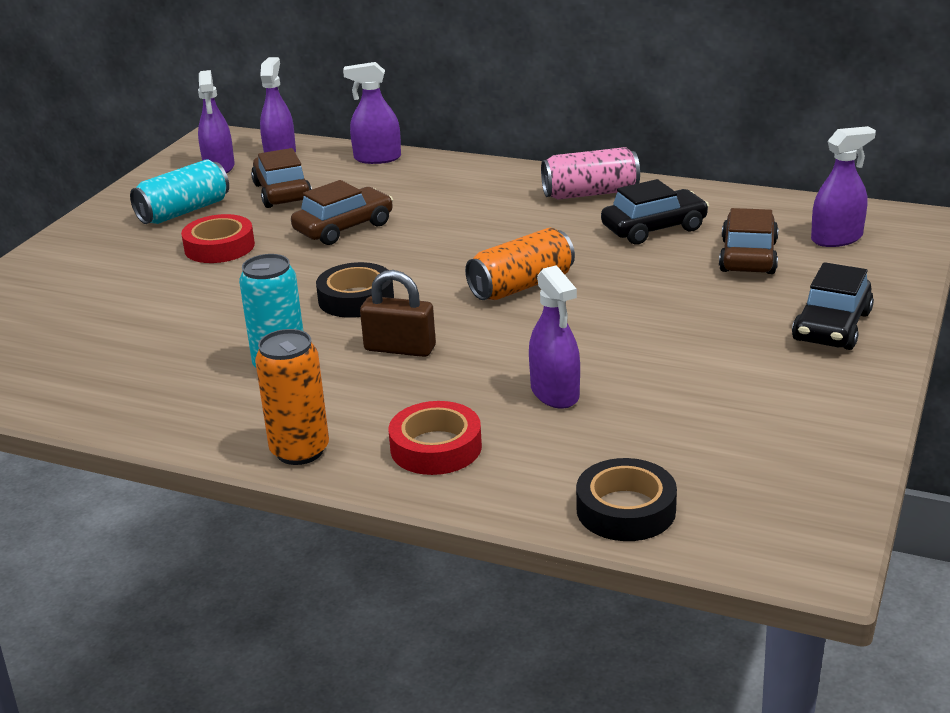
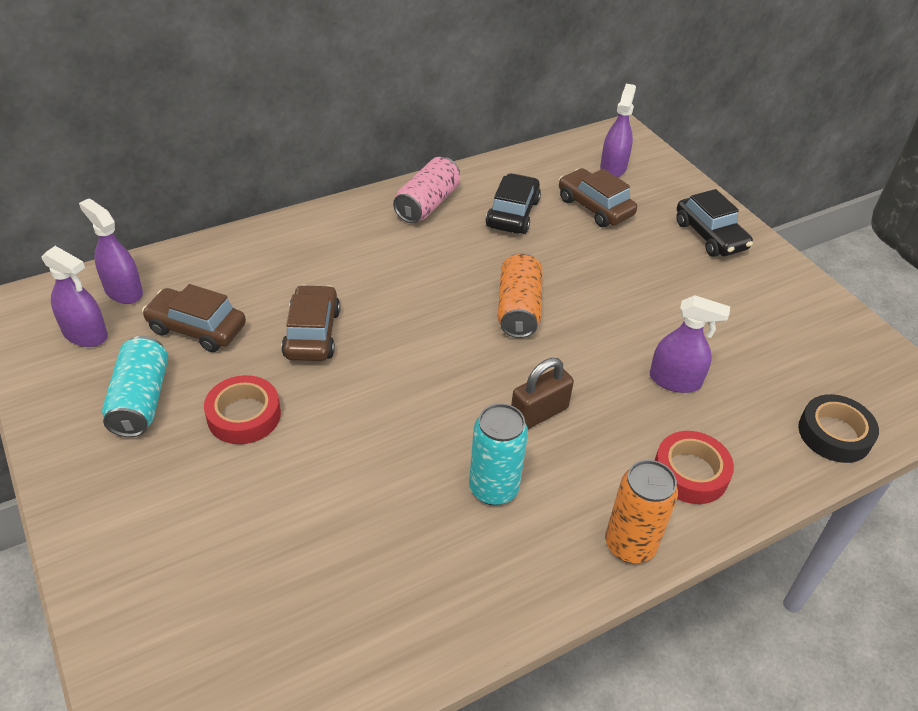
camera: 55 degrees left, 15 degrees up
(356, 298) = (437, 392): black tape -> none
(377, 158) = (217, 250): purple spray bottle -> none

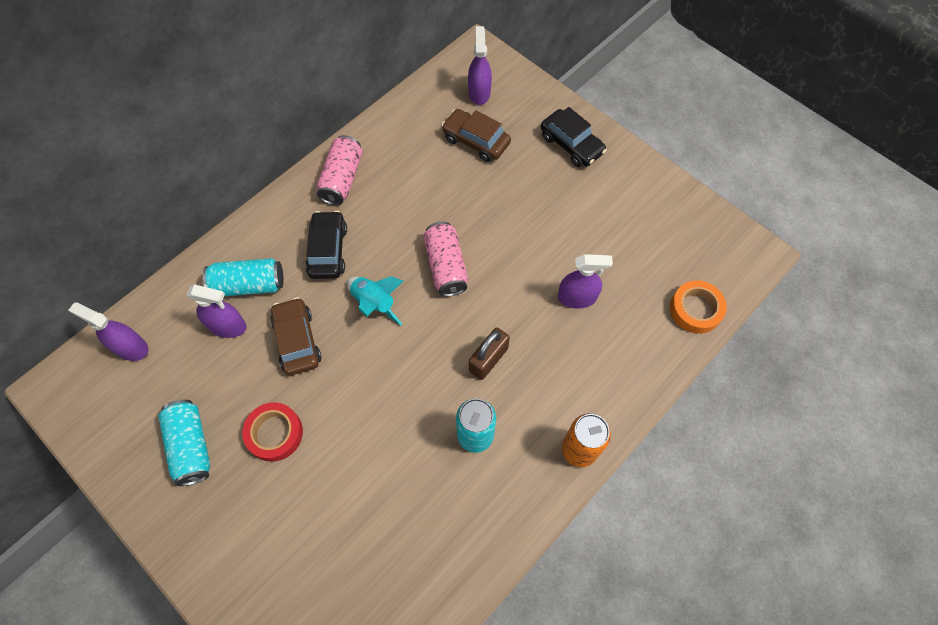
camera: 15 degrees left, 20 degrees up
(85, 334) = (119, 399): purple spray bottle -> purple spray bottle (227, 326)
(197, 328) = (205, 365): brown car -> none
(281, 269) = (249, 285): none -> turquoise can
(418, 322) = (374, 303): none -> turquoise rocket
(512, 213) = (413, 168): black car -> black car (328, 250)
(518, 309) = (446, 266): orange can -> pink can
(690, 473) = (605, 376): red tape -> none
(834, 434) = (695, 309): black tape -> orange tape

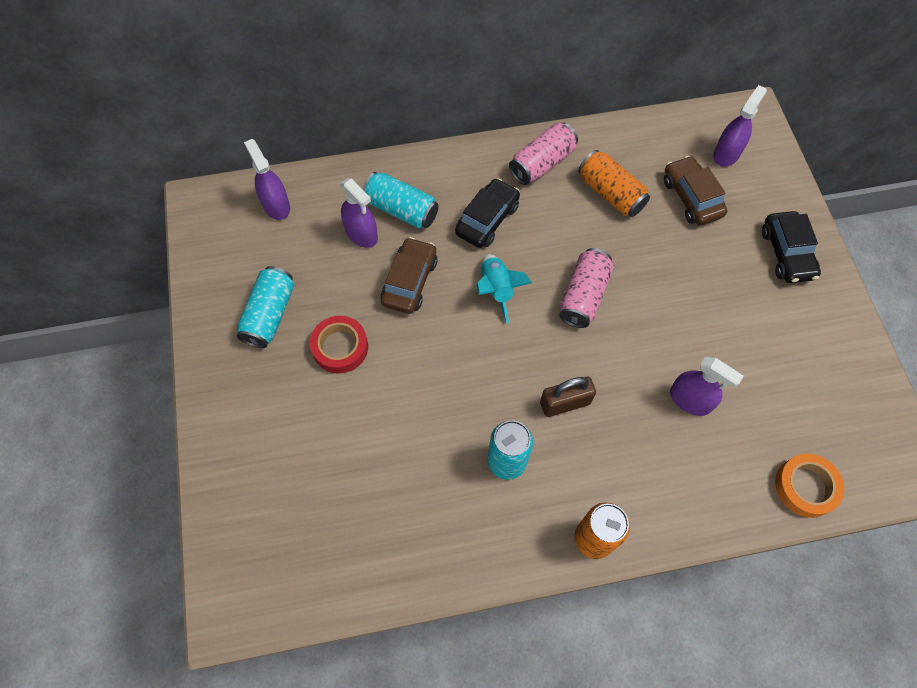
camera: 35 degrees right, 0 degrees up
(412, 172) = (610, 193): none -> orange can

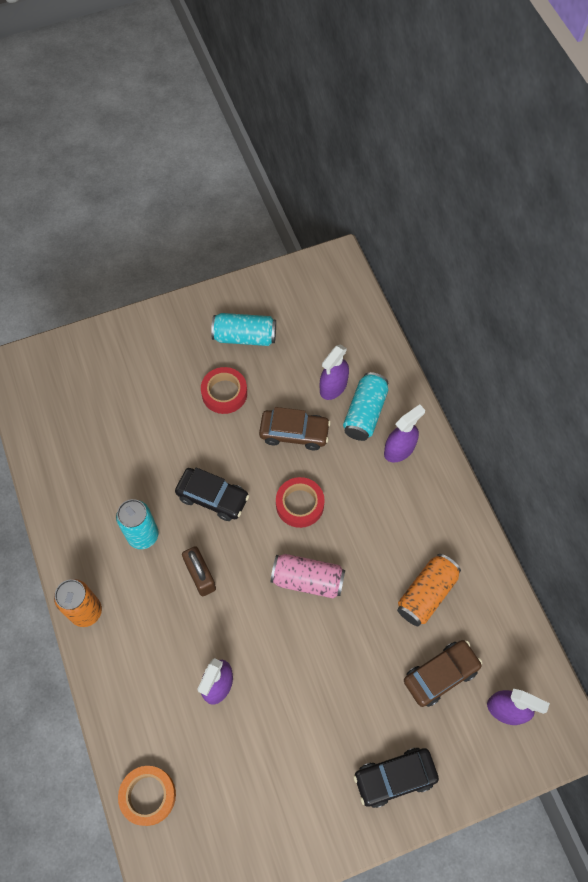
camera: 80 degrees right, 0 degrees up
(276, 205) = (347, 317): purple spray bottle -> purple spray bottle (399, 449)
(487, 219) = (370, 485): black car -> black car (213, 497)
(496, 289) = (300, 504): turquoise rocket -> red tape
(542, 163) = (446, 525): pink can -> none

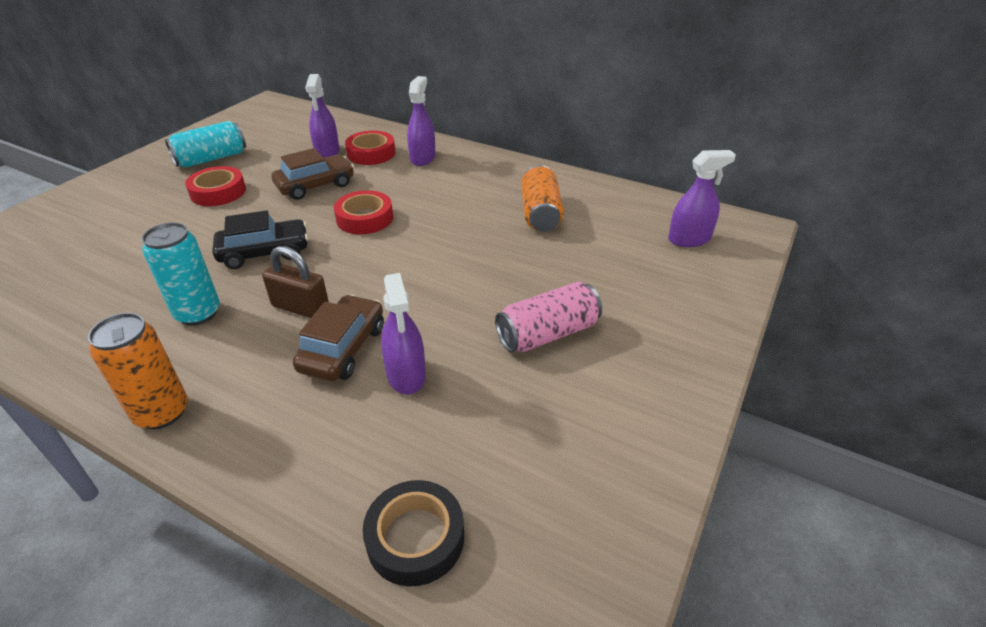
camera: 40 degrees left, 25 degrees down
(148, 795) = (415, 538): orange tape -> black tape
(307, 580) = (424, 255): pink can -> pink can (548, 334)
(365, 413) = (371, 153): turquoise can -> red tape
(394, 778) = (666, 331): black car -> none
(440, 675) = (613, 248): brown car -> brown car (343, 348)

